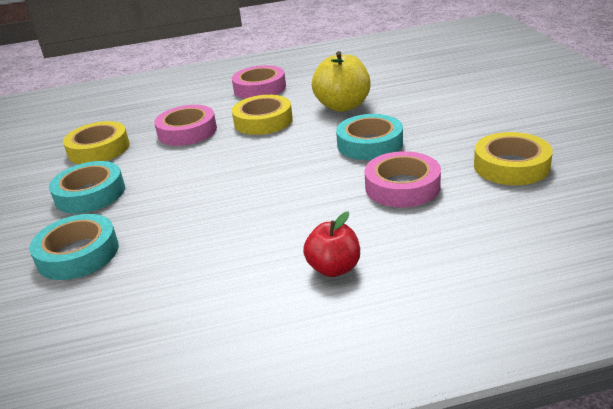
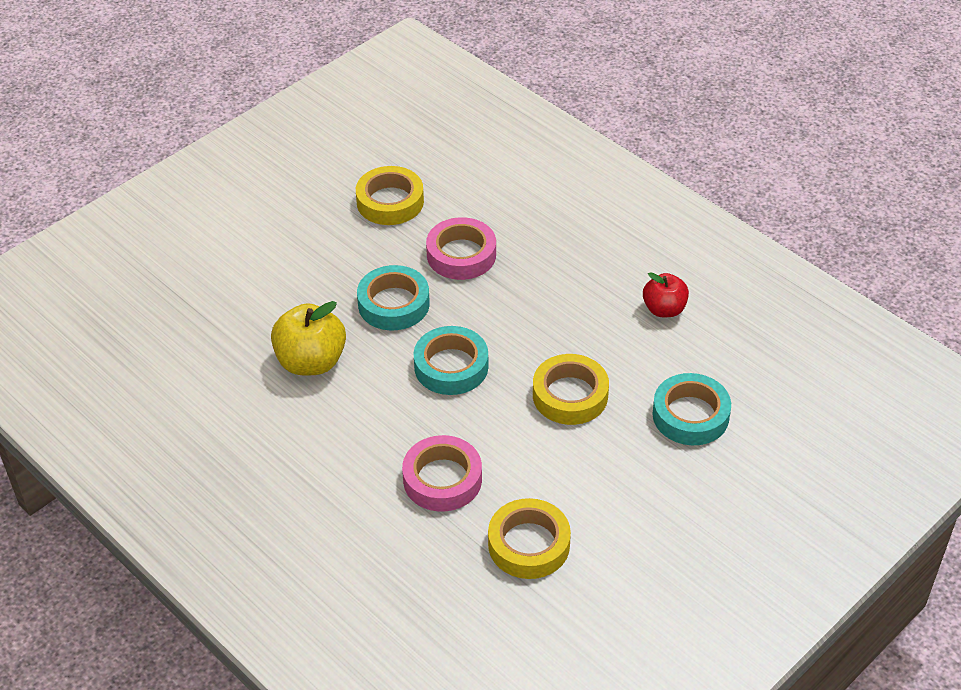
camera: 125 degrees left, 15 degrees up
(90, 194) = (611, 478): turquoise tape -> turquoise tape (451, 366)
(260, 88) = (286, 474): pink tape -> none
(263, 121) = (382, 418): yellow tape -> yellow tape (570, 395)
(334, 268) = (593, 252): red apple -> red apple (664, 309)

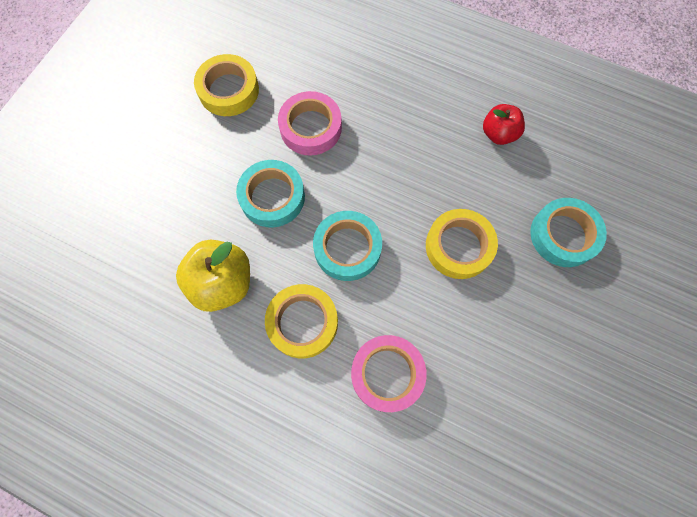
camera: 20 degrees left, 25 degrees up
(529, 544) = (488, 419): yellow tape -> yellow tape (302, 322)

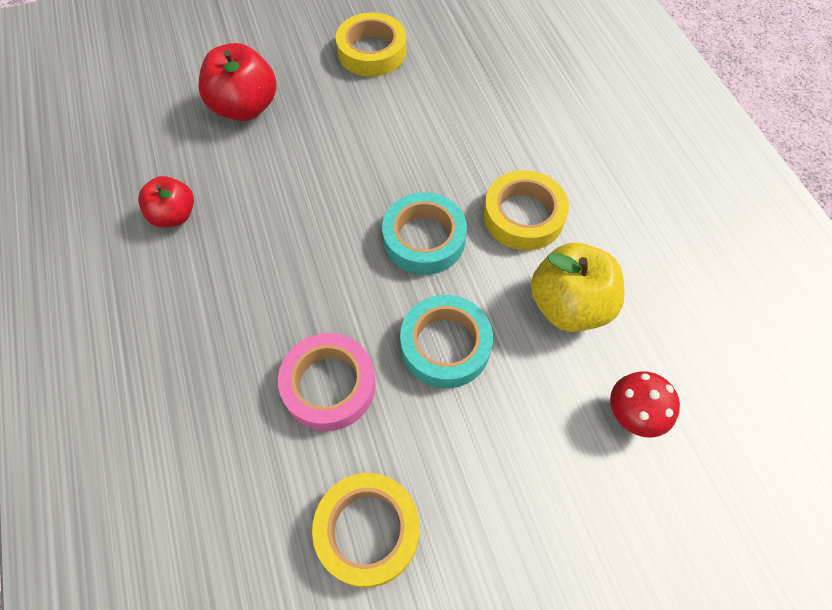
camera: 135 degrees left, 10 degrees down
(139, 248) = (633, 414): none -> red mushroom
(387, 374) = (490, 134): pink tape -> none
(459, 246) = (331, 164): yellow tape -> yellow tape (372, 51)
(563, 235) = (245, 107): turquoise tape -> red apple

